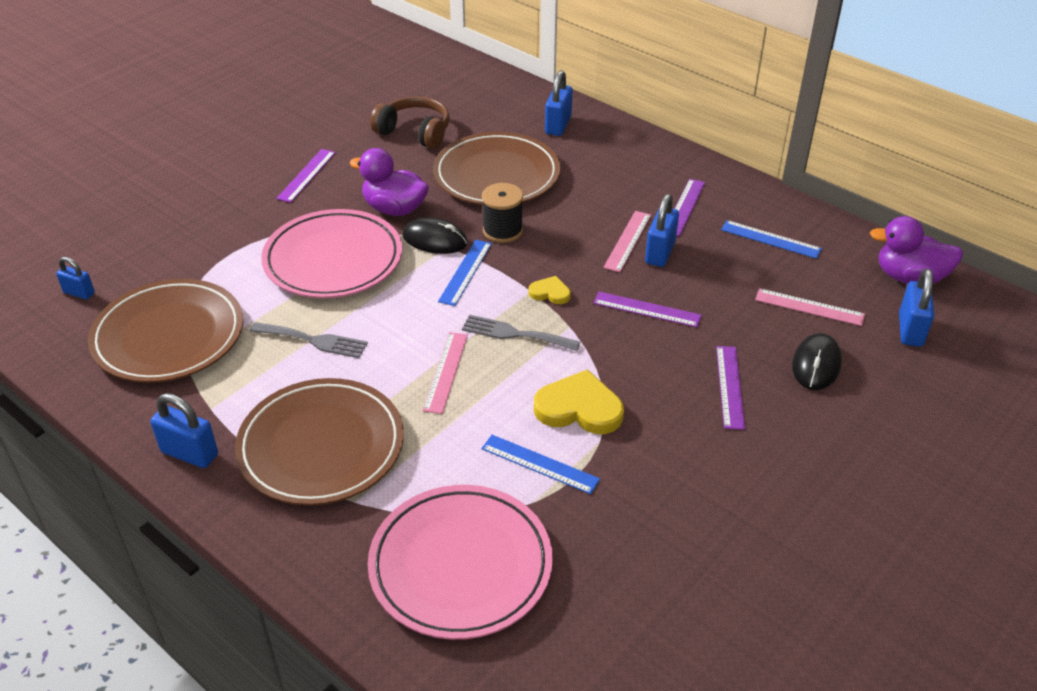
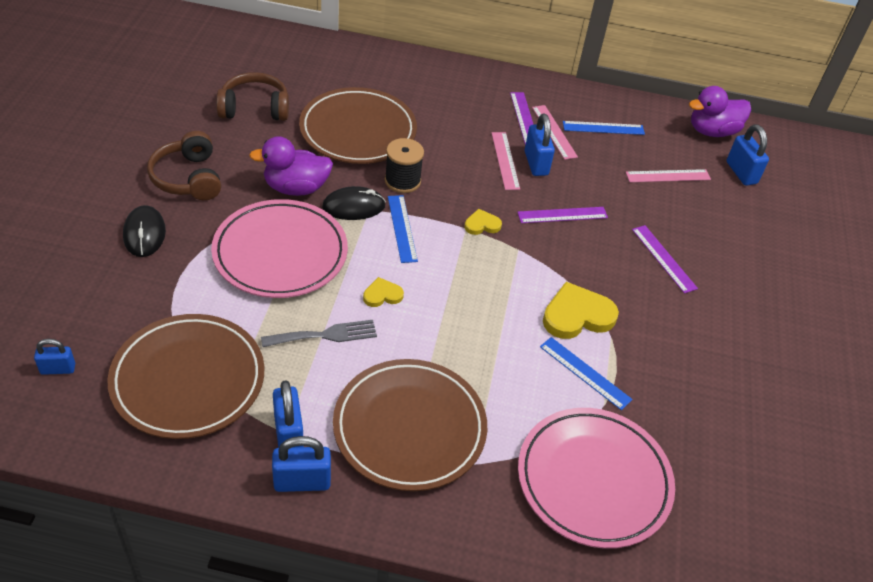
camera: 35 degrees left, 5 degrees up
(306, 175) = (188, 178): purple ruler -> brown headphones
(396, 324) = (382, 295): none -> yellow heart
(445, 372) = (456, 323): pink ruler -> pink ruler (554, 132)
(515, 334) = (483, 270): grey fork -> none
(540, 464) = (585, 373): blue ruler -> blue ruler turned 45 degrees clockwise
(558, 125) = (372, 70): blue padlock -> blue padlock (288, 434)
(816, 365) = (704, 220): black mouse -> black mouse (144, 234)

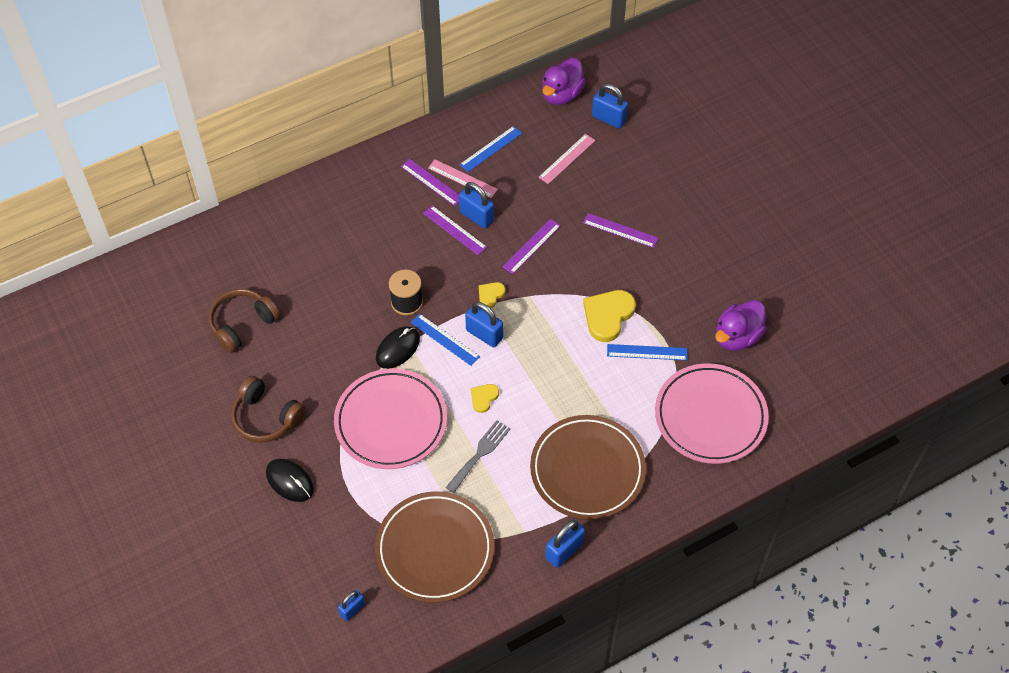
camera: 35 degrees left, 10 degrees up
(288, 434) = (527, 531): blue padlock -> blue padlock (484, 334)
(296, 188) = (345, 365): purple duck -> purple duck (737, 337)
(358, 131) = (334, 285): brown plate -> none
(505, 160) = (454, 230): pink ruler -> purple ruler

